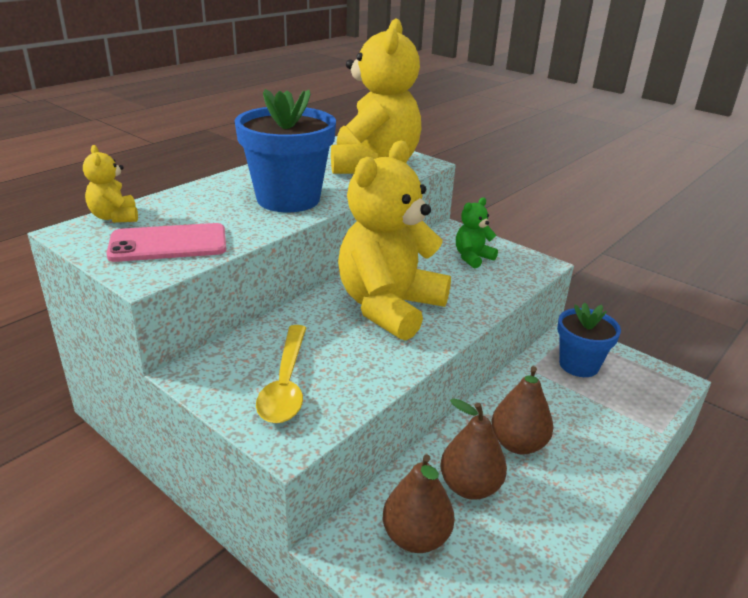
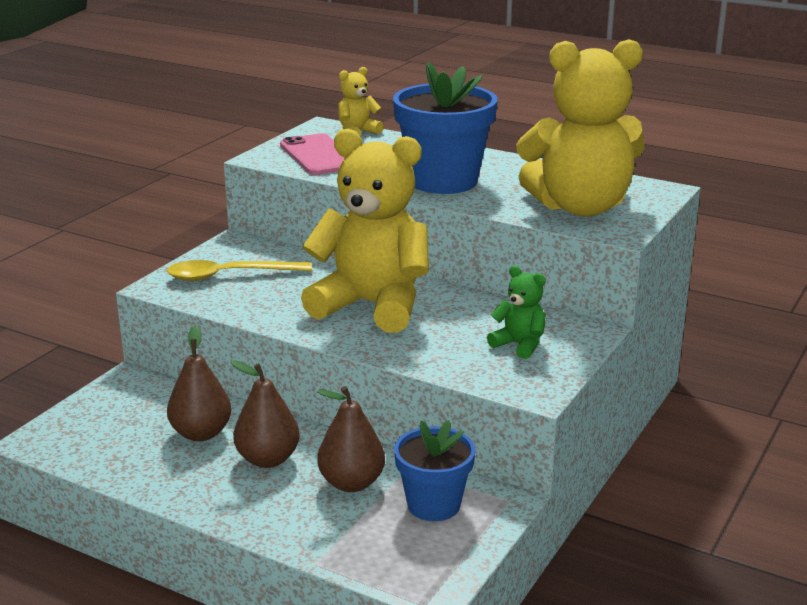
camera: 80 degrees right, 5 degrees down
(416, 537) = (139, 410): brown pear -> brown pear (351, 483)

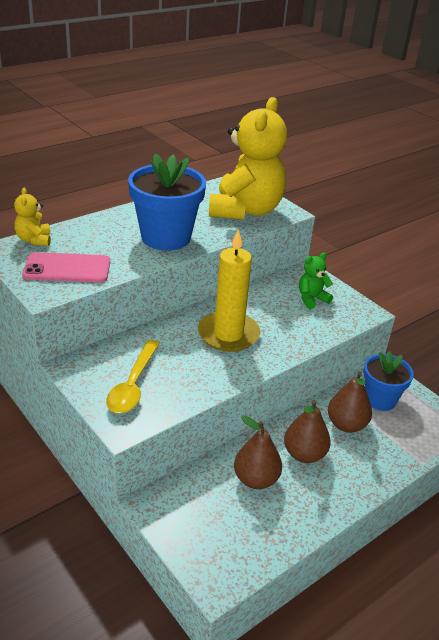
camera: 70 degrees left, 10 degrees up
(372, 306) = (228, 334): yellow teddy bear -> yellow candle

